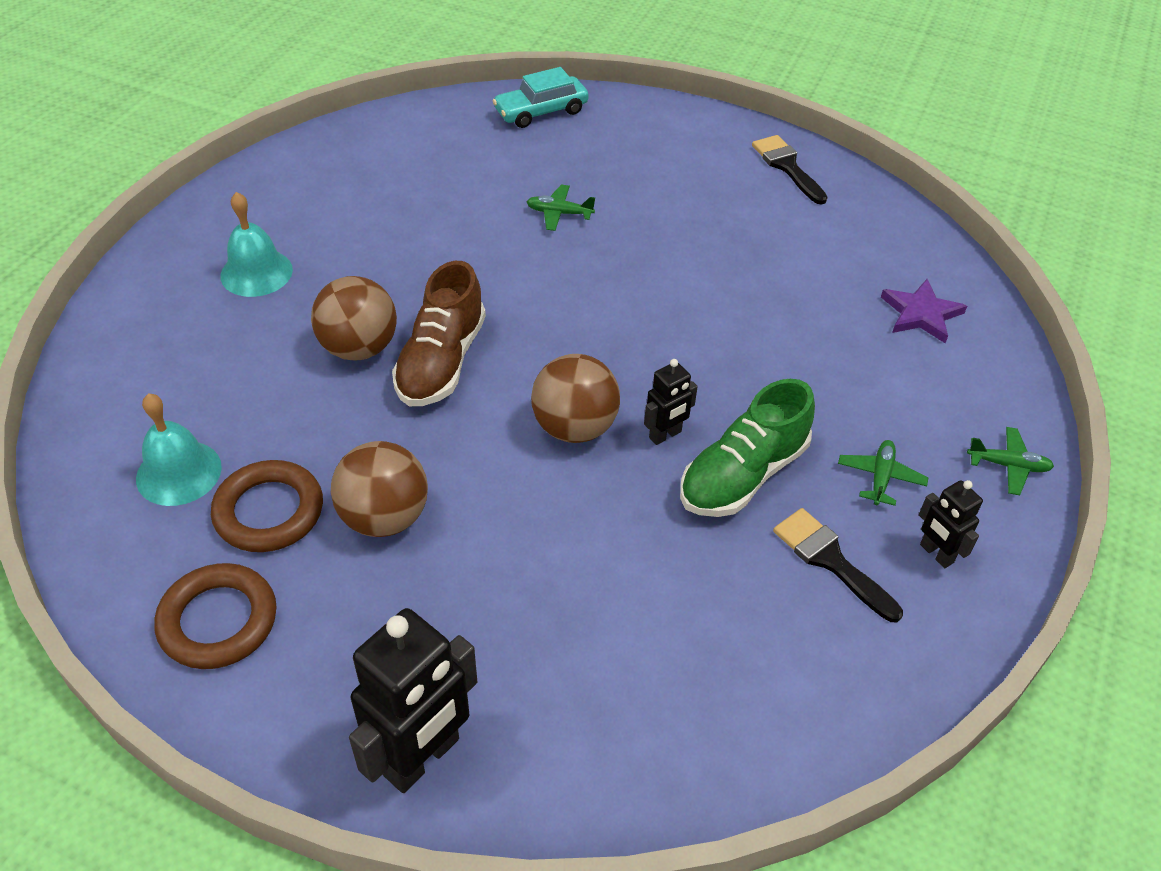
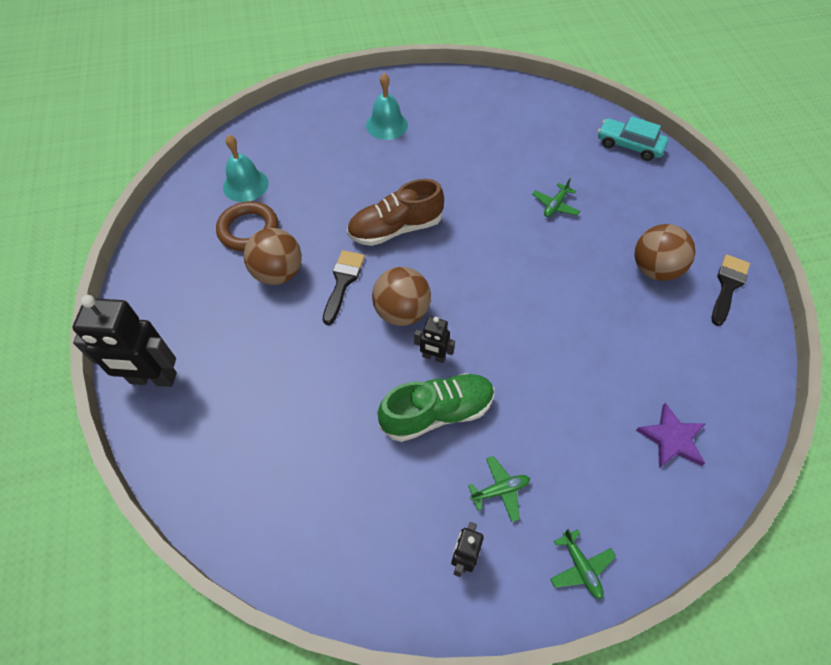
camera: 55 degrees right, 10 degrees up
(218, 621) = (177, 254): brown ring -> none
(359, 348) = (375, 193): brown ball -> brown ball (654, 269)
(559, 213) = (555, 205): green plane -> green plane turned 120 degrees counterclockwise
(743, 475) = (437, 413): green shoe -> green shoe turned 150 degrees clockwise
(830, 560) = (410, 496): black brush -> black brush (343, 282)

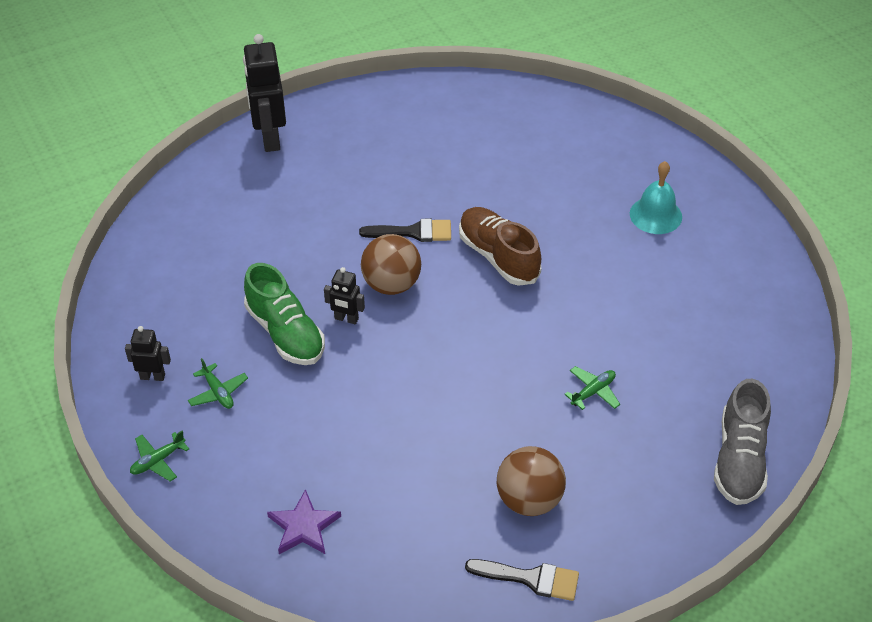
camera: 75 degrees right, 10 degrees down
(245, 185) = (510, 128): turquoise bell -> none
(248, 230) = (452, 148): brown ring -> none
(278, 273) = (407, 183): brown ball -> none
(433, 357) = (346, 319): black robot -> black robot turned 75 degrees counterclockwise
(555, 205) = (593, 392): green plane -> green plane turned 120 degrees clockwise
(629, 145) = (739, 459): turquoise car -> grey shoe

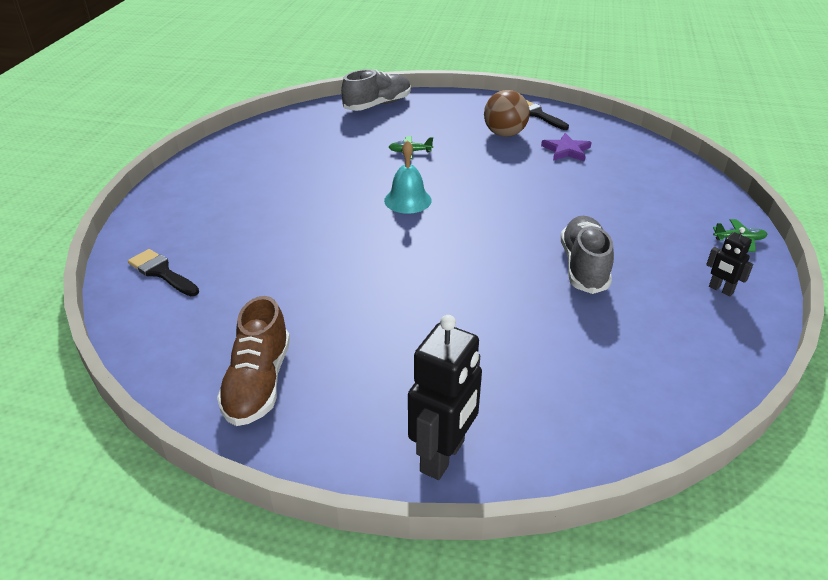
camera: 140 degrees left, 10 degrees down
(218, 392) = (667, 256): green plane -> none
(285, 333) = (584, 266): green shoe -> grey shoe
(303, 526) = (650, 174): purple star -> purple star (566, 150)
(346, 319) = (526, 253): black robot -> none
(391, 284) = (467, 257): brown ball -> none
(413, 232) = (406, 282): black brush -> black brush (161, 272)
(498, 257) = (366, 234): brown shoe -> brown shoe (258, 383)
(655, 215) = (224, 204): turquoise bell -> turquoise bell (407, 200)

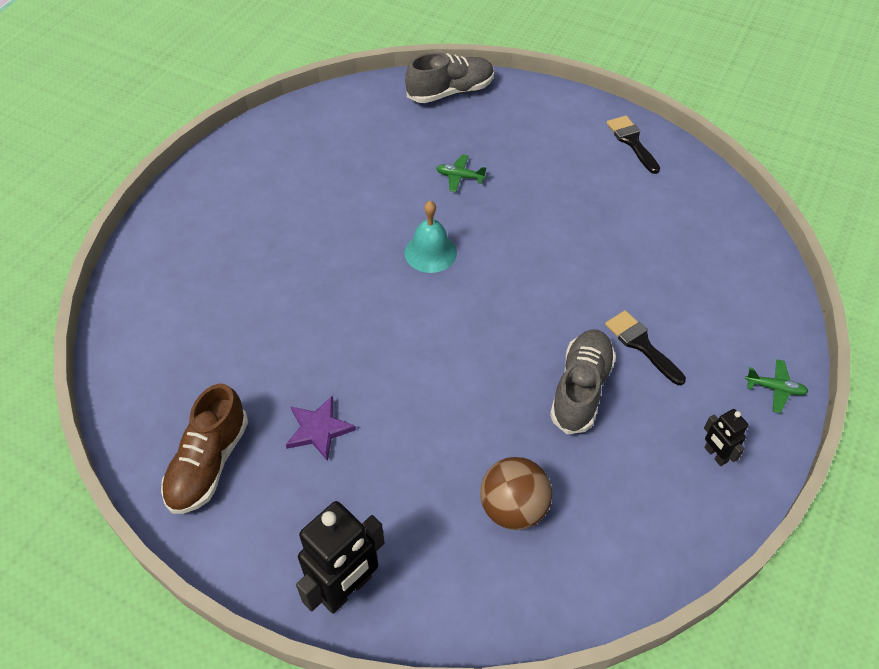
camera: 15 degrees right, 15 degrees up
(161, 272) = (156, 303): black brush -> black brush (641, 344)
(504, 134) = (579, 167): brown ball -> brown ball (513, 508)
(566, 150) = (640, 208): purple star -> purple star (319, 429)

